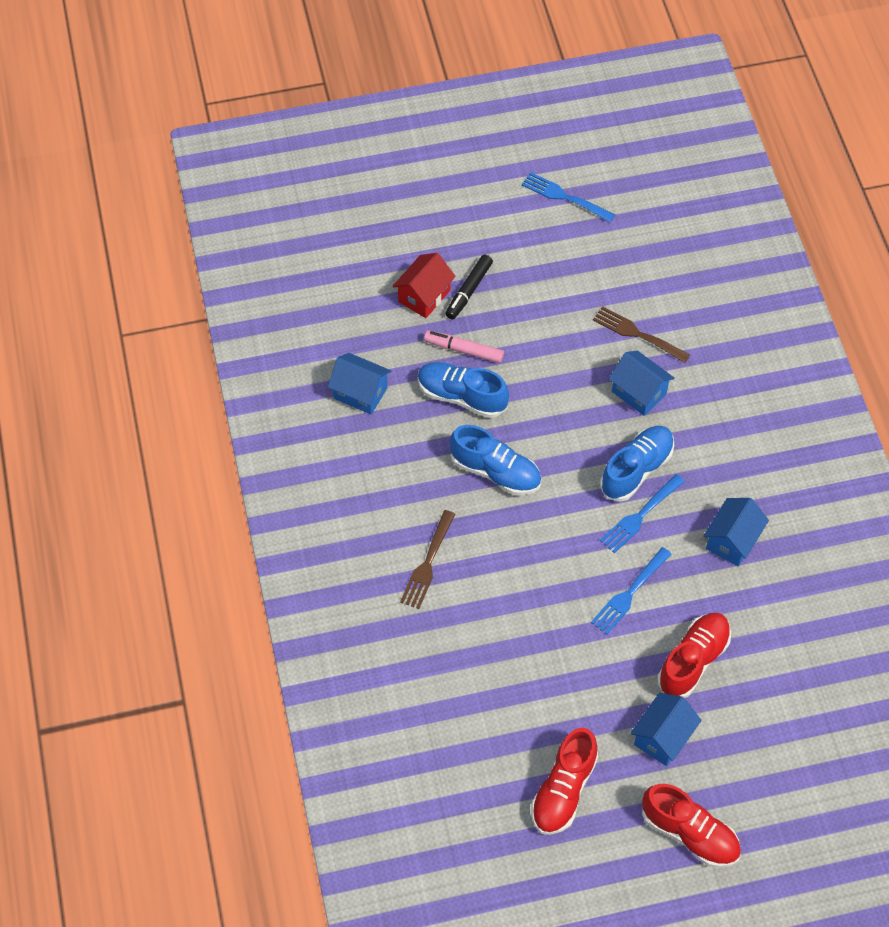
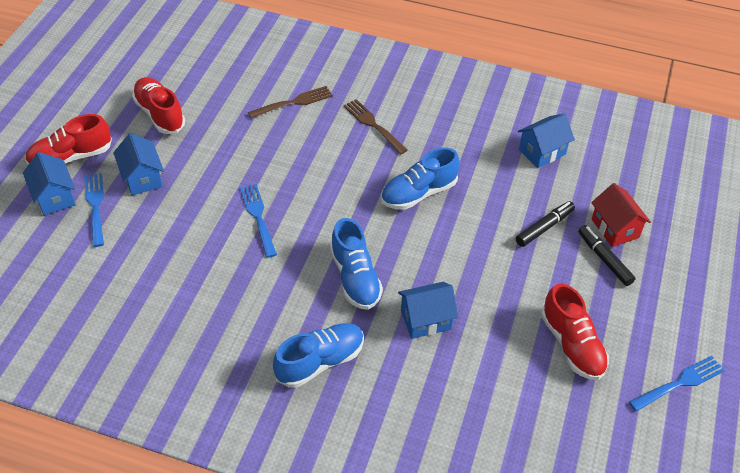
camera: 120 degrees right, 10 degrees down
(461, 396) = (500, 206): blue shoe -> blue shoe (320, 361)
(464, 350) = (544, 227): pink marker -> black marker
(637, 334) = (486, 353): brown fork -> brown fork (294, 102)
(640, 516) = (314, 257): blue fork -> blue fork (95, 206)
(693, 660) = (176, 224): red shoe -> red shoe (572, 345)
(732, 541) = (244, 303): blue house -> blue house (54, 197)

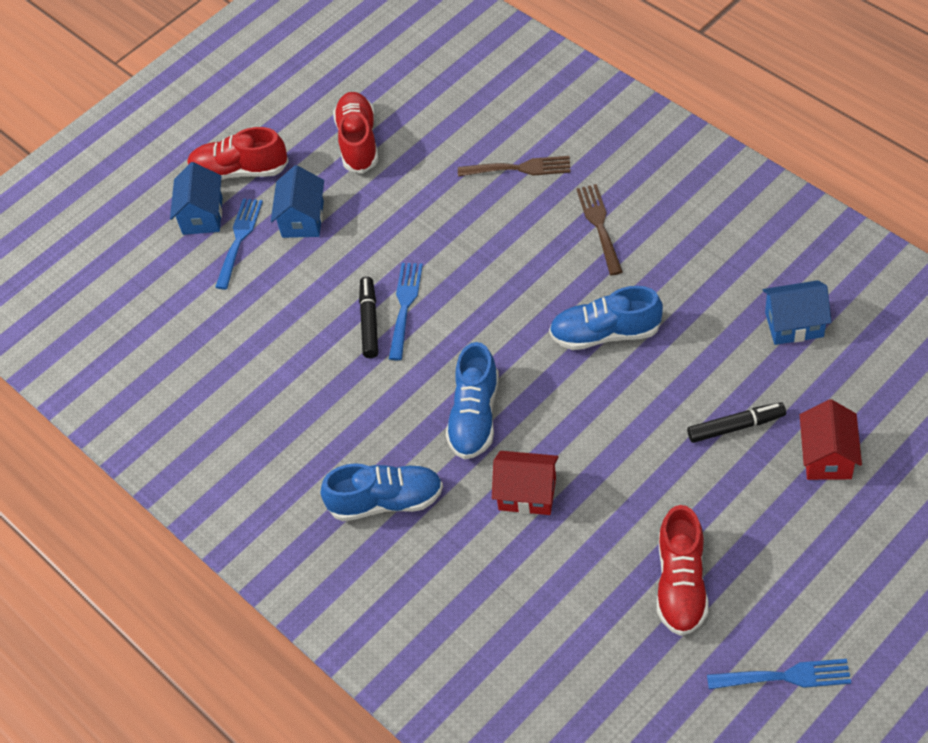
camera: 35 degrees right, 5 degrees up
(426, 320) = (527, 494): blue house -> red house
(604, 259) = (787, 492): black marker -> black marker (369, 321)

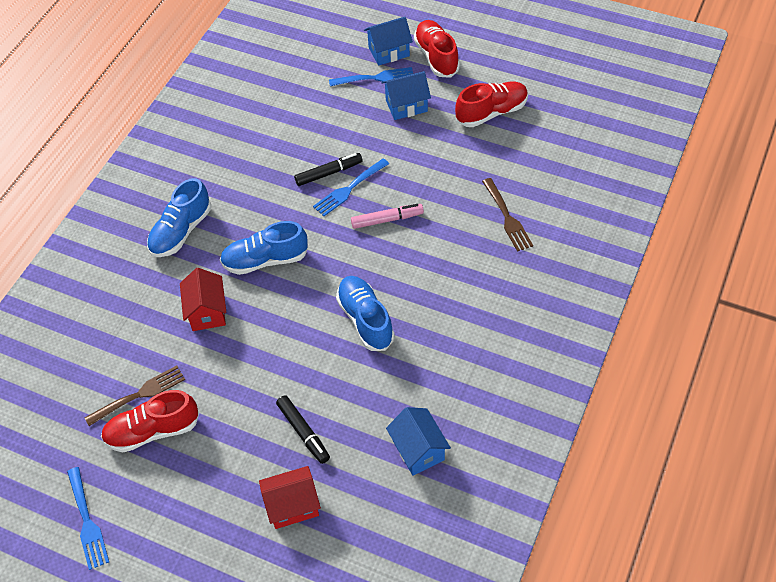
camera: 65 degrees right, 0 degrees up
(386, 501) = (181, 231): blue shoe -> blue shoe turned 60 degrees clockwise
(405, 306) = (349, 189): blue fork -> blue fork turned 150 degrees clockwise
(470, 279) = (387, 220): none -> pink marker
(599, 225) = (470, 286): brown fork -> brown fork (139, 395)

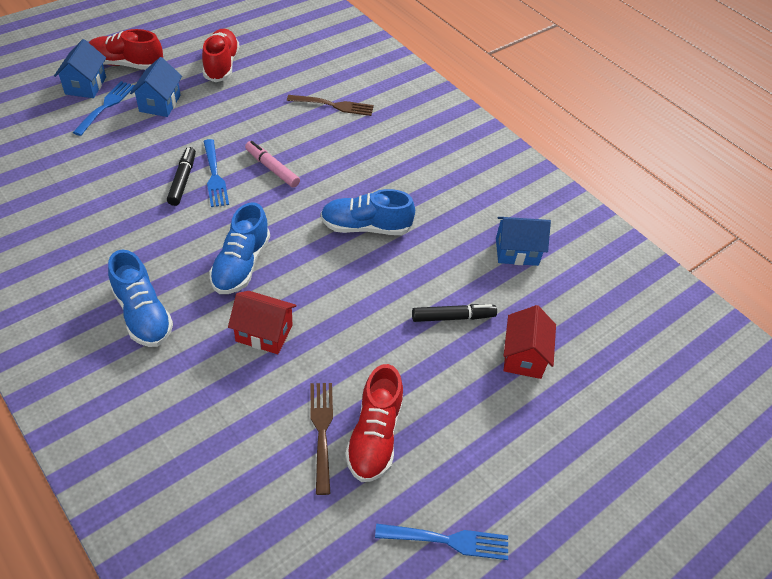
camera: 70 degrees left, 5 degrees down
(387, 220) = (272, 168): pink marker -> pink marker turned 60 degrees counterclockwise

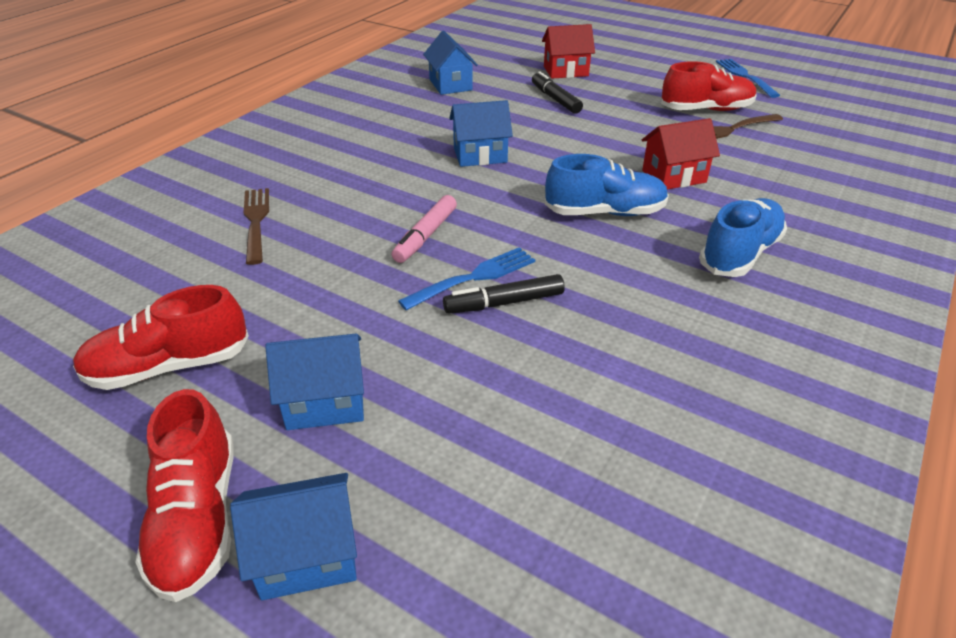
camera: 105 degrees left, 10 degrees down
(106, 106) = (367, 480): blue fork -> none
(264, 333) = (674, 176): red house -> red house turned 75 degrees clockwise
(365, 227) = (480, 155): blue shoe -> blue house

